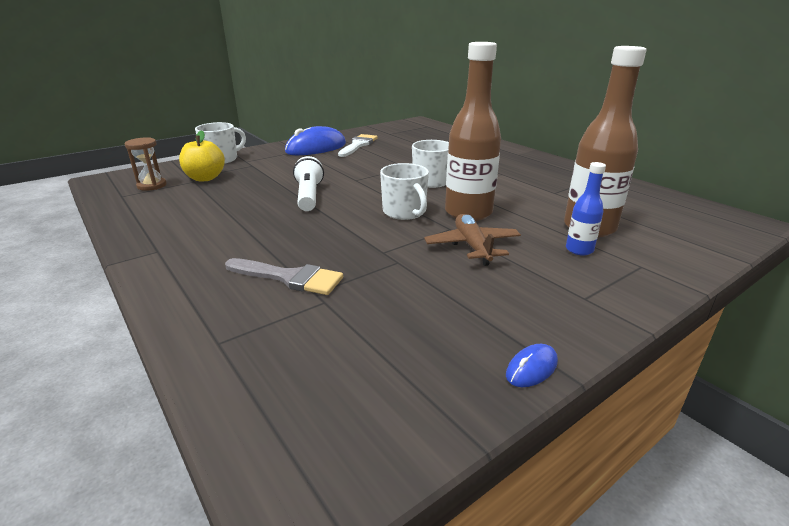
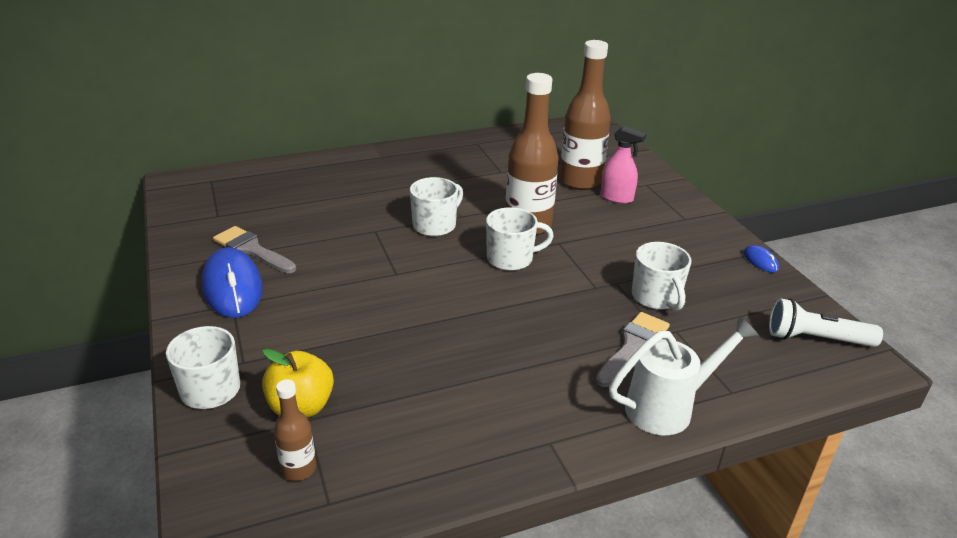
camera: 75 degrees left, 5 degrees up
(152, 185) = (298, 469): brown hourglass -> brown bottle
(194, 302) = (669, 407): none -> white watering can
(309, 196) = (432, 314): white flashlight -> white flashlight (815, 339)
(358, 145) = (252, 249): white brush -> grey brush
(383, 286) = (656, 297): none -> white mug
(472, 246) = (598, 240): brown plane -> none
(579, 250) = (617, 198): blue bottle -> pink spray bottle

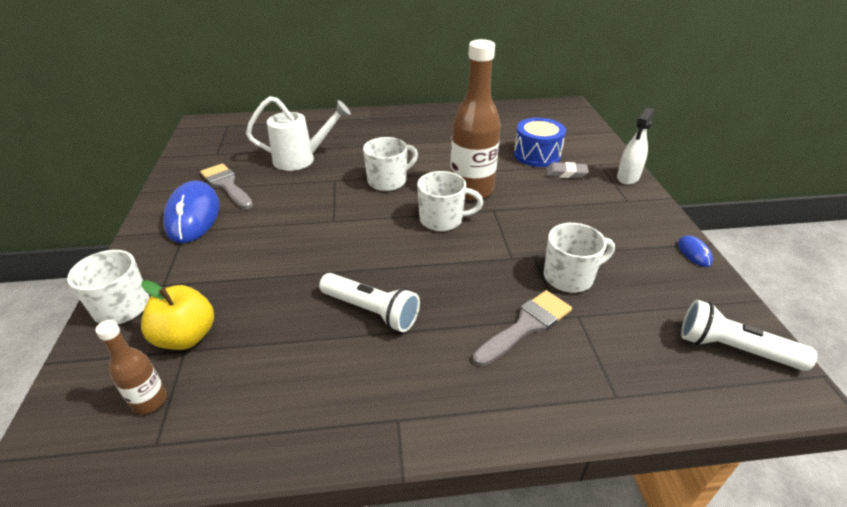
camera: 15 degrees right, 5 degrees up
(480, 355) = (371, 311): none -> white flashlight
(580, 181) = (537, 155): brown bottle -> blue drum
(617, 198) = (566, 173): pink spray bottle -> grey eraser
(656, 297) = (569, 277): white mug -> white mug turned 105 degrees counterclockwise
(669, 407) = (540, 402): white watering can -> white watering can (302, 159)
(678, 195) = (628, 177): none -> white spray bottle

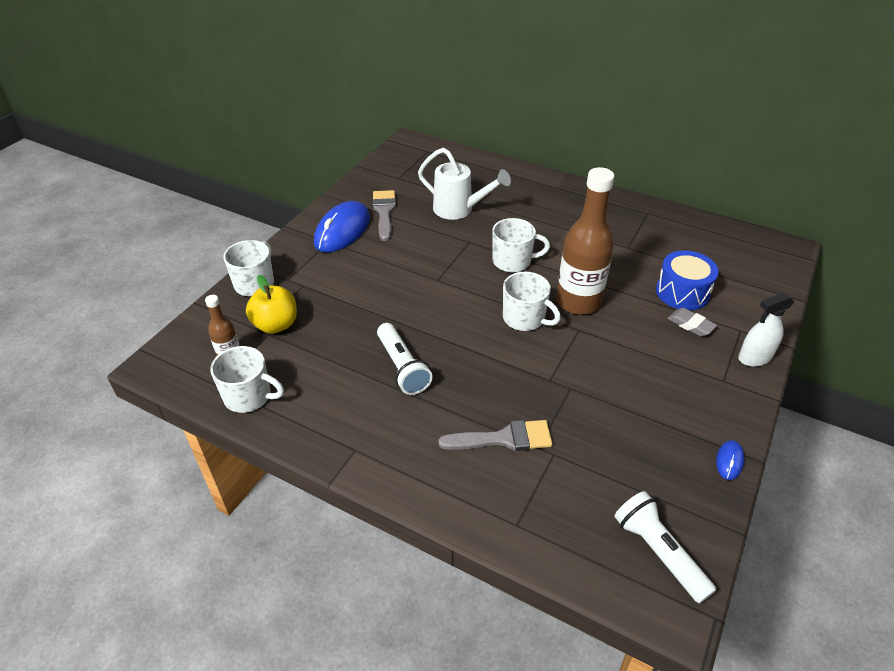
camera: 35 degrees right, 5 degrees up
(569, 277) = (582, 420): white mug -> white mug (249, 396)

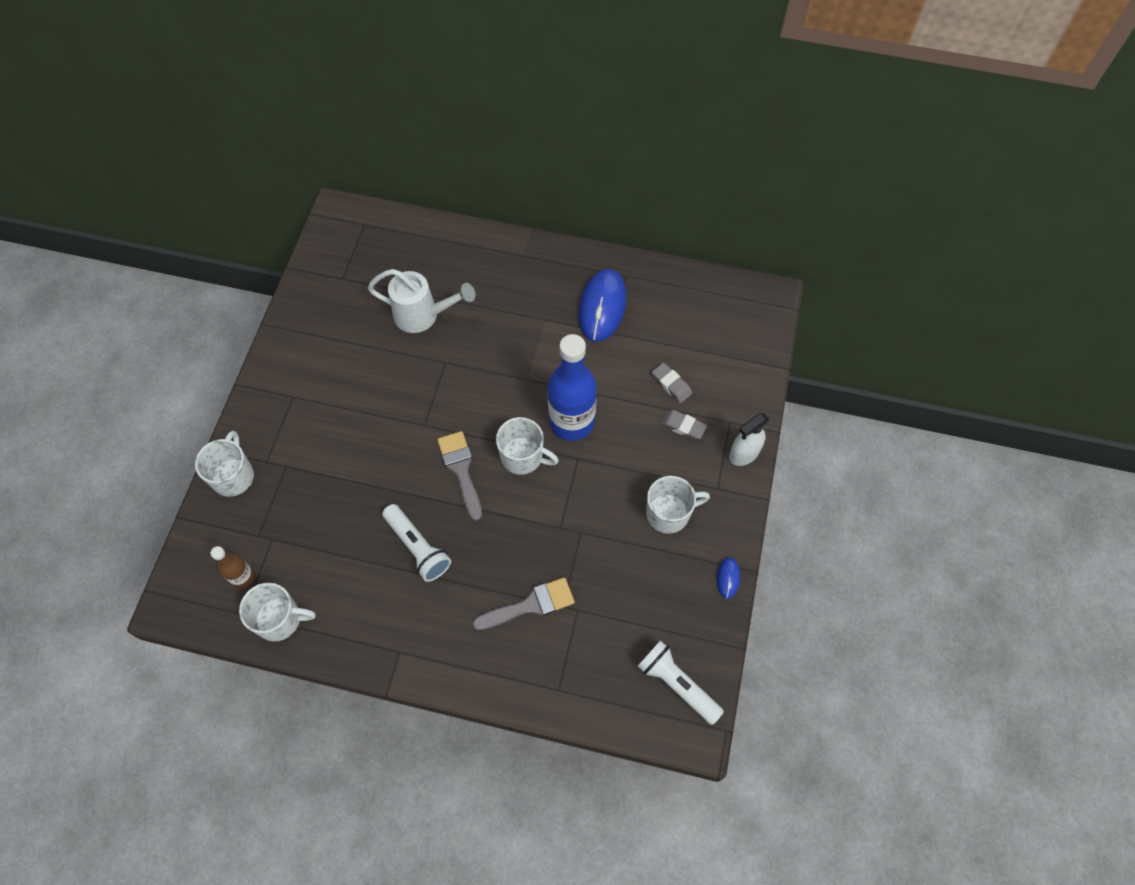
camera: 15 degrees left, 20 degrees up
(276, 325) = (275, 526): yellow apple -> none
(342, 230) = (303, 377): blue mouse -> blue mouse (602, 307)
(384, 212) = (341, 338): grey brush -> grey brush (461, 470)
(513, 261) = (496, 380): white mug -> white mug (669, 513)
(578, 302) = (571, 422): brown bottle -> blue bottle
(682, 292) = (671, 384): blue drum -> grey eraser

